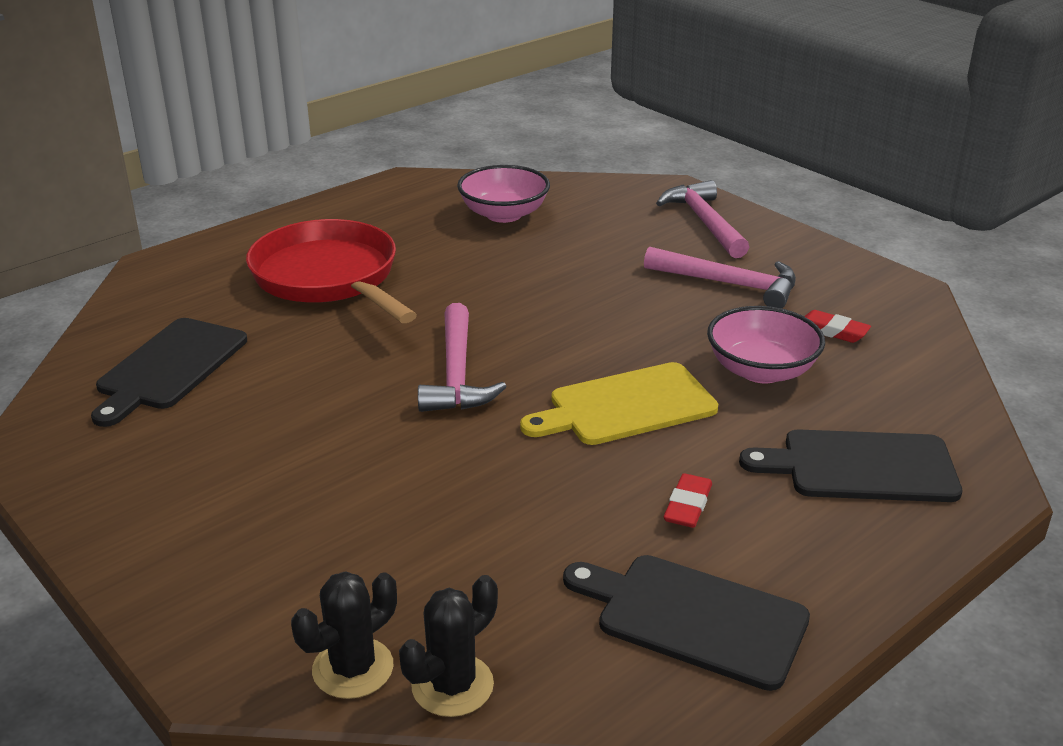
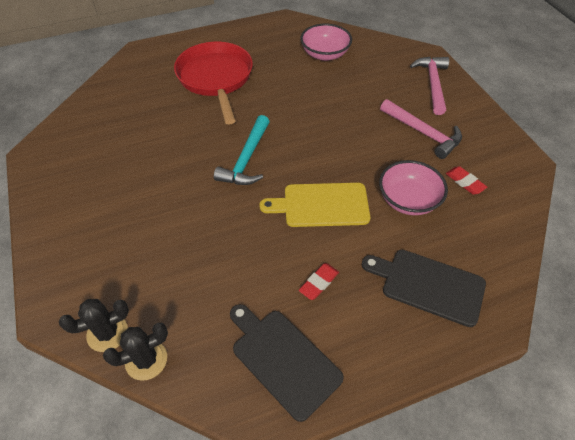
camera: 20 degrees right, 20 degrees up
(169, 367) = (115, 119): black cutting board -> none
(457, 373) = (246, 159): pink hammer -> turquoise hammer

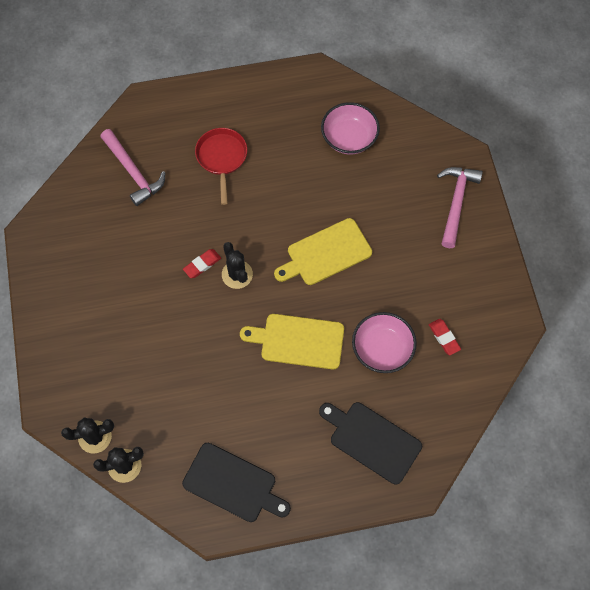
camera: 10 degrees right, 15 degrees up
(216, 79) = (222, 158): red pan -> red pan, size x0.61
(246, 159) = (237, 274): turquoise hammer -> black cactus
(283, 359) = (233, 484): black cutting board -> black cutting board turned 150 degrees clockwise
(319, 283) = (277, 421): red eraser -> red eraser (202, 265)
(328, 132) = (325, 253): none -> yellow cutting board
(423, 133) = (423, 269): pink hammer -> pink hammer (133, 172)

